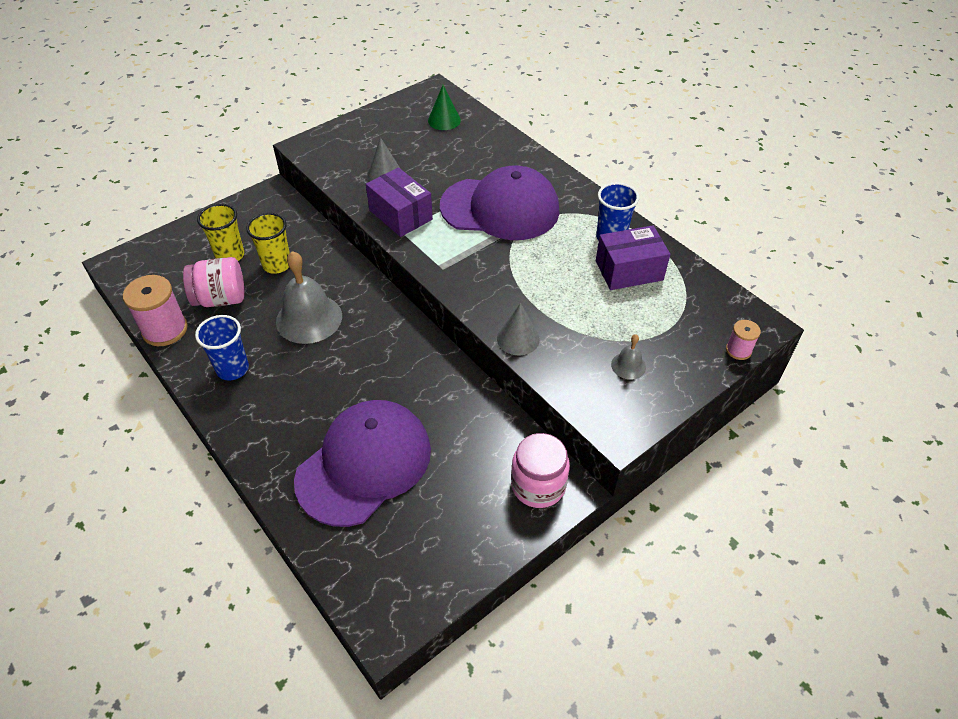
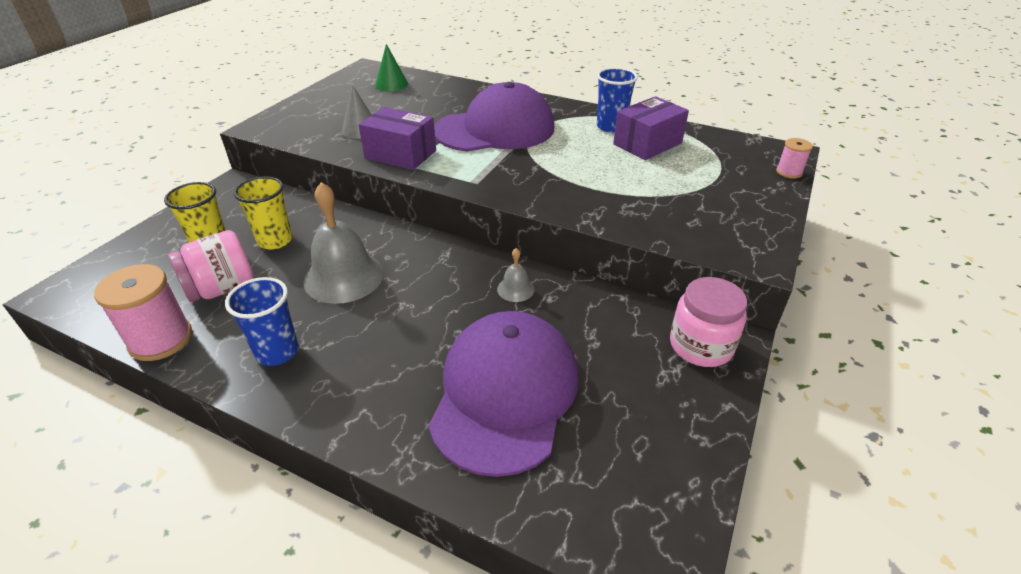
camera: 25 degrees left, 10 degrees down
(518, 338) = (597, 215): grey cone -> none
(628, 365) = (714, 207): grey bell -> grey bell (515, 289)

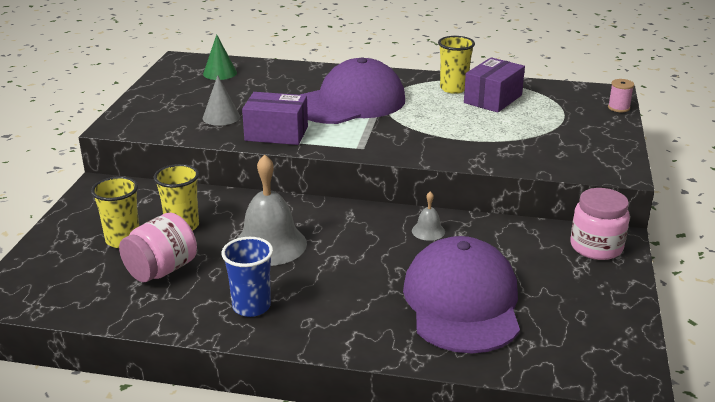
camera: 15 degrees left, 10 degrees down
(161, 339) = (136, 315): pink spool -> none
(611, 127) = (453, 88): blue cup -> yellow cup

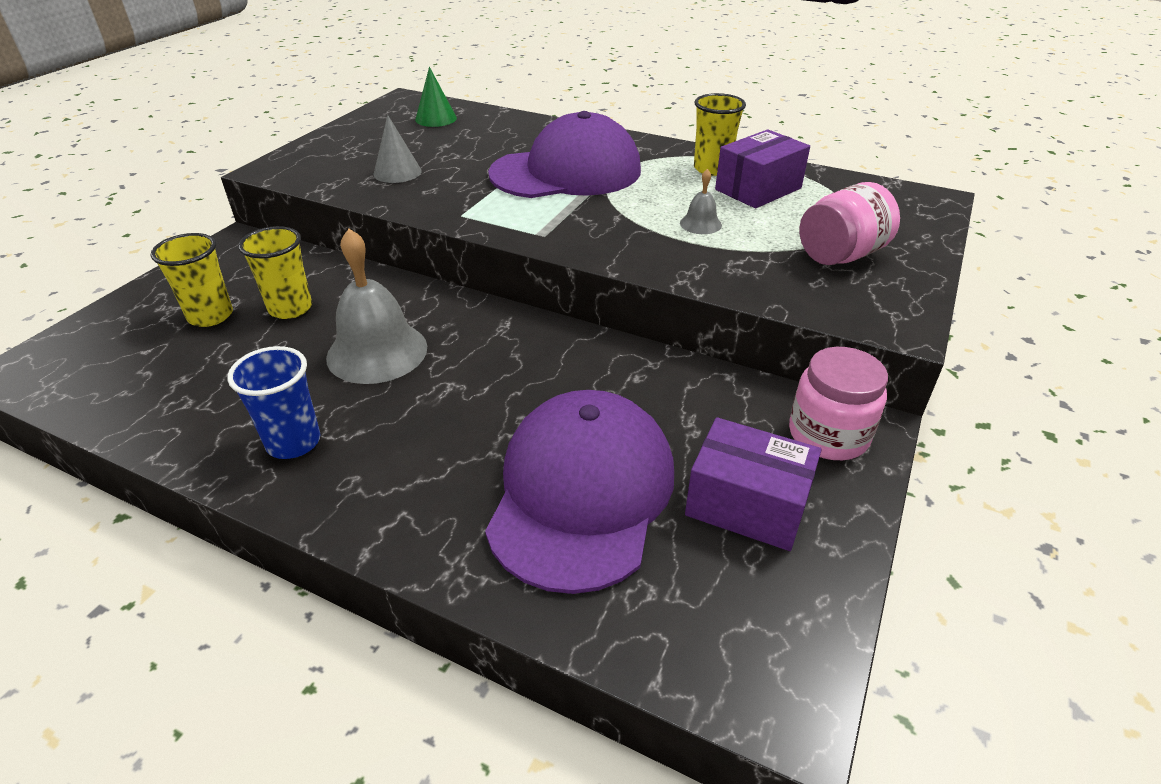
camera: 15 degrees right, 10 degrees up
(161, 270) = (224, 366): pink jar -> pink jar (840, 255)
(276, 133) = (448, 201): purple box -> purple box (747, 504)
(428, 231) = (593, 366): grey bell -> grey bell (700, 224)
(618, 108) = (936, 223): pink spool -> none

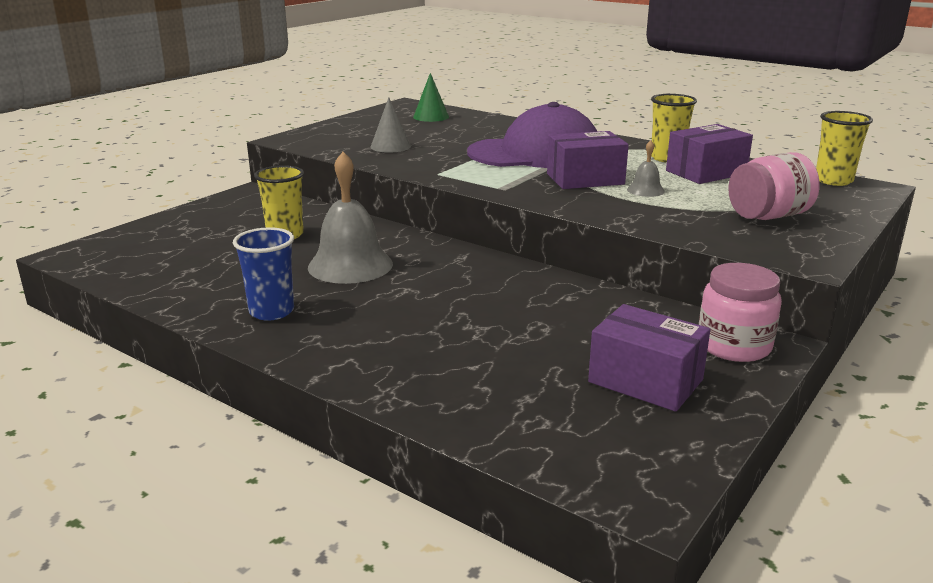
camera: 10 degrees right, 15 degrees down
(210, 316) = (220, 235): yellow cup -> yellow cup (833, 180)
(581, 492) = (502, 361): purple cap -> none
(630, 210) = (585, 179): none -> purple box

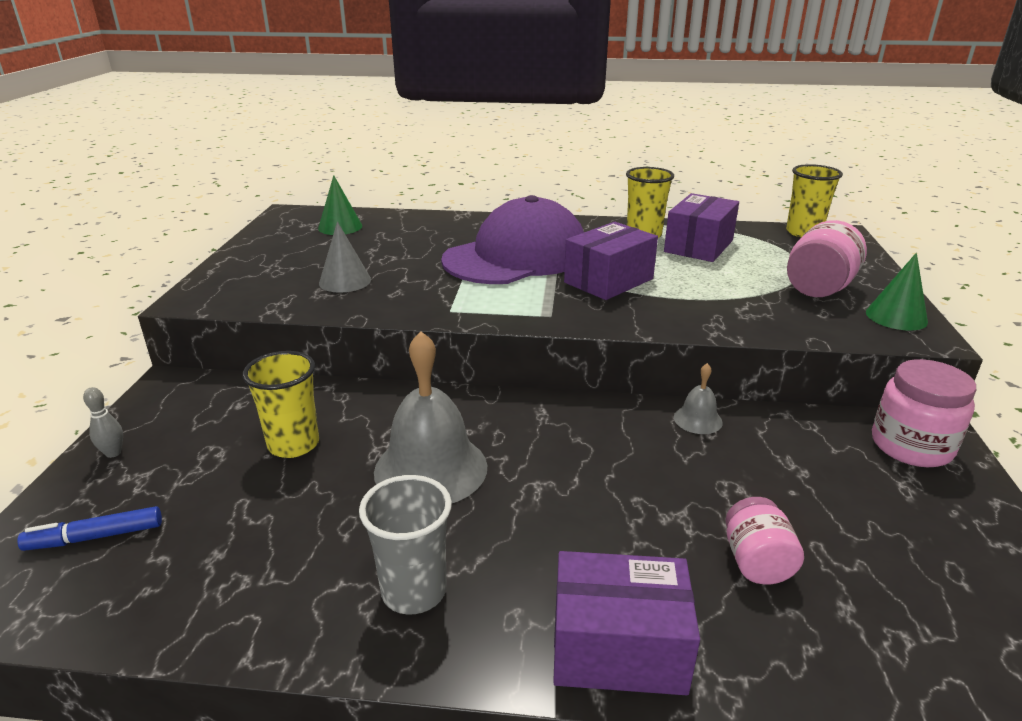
camera: 30 degrees left, 5 degrees up
(144, 247) = (95, 537): none -> blue marker
(188, 216) = (113, 453): none -> grey bowling pin
(271, 311) = (414, 591): blue cup -> grey cup
(498, 362) = (756, 562): none -> pink jar
(645, 190) = (680, 282): grey bell -> grey bell (698, 419)
(645, 380) = (906, 526): purple box -> purple box (618, 647)
(808, 246) = (896, 317): none -> green cone

